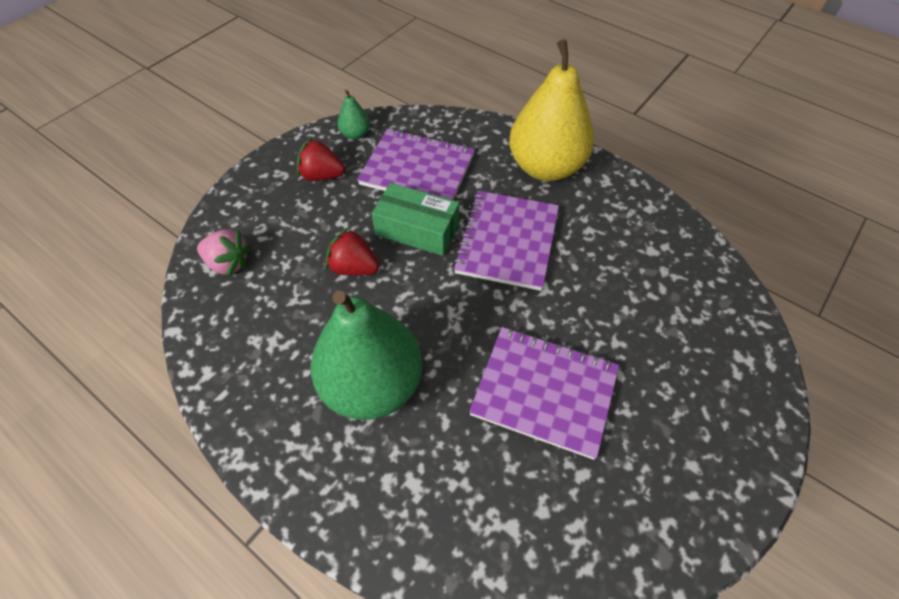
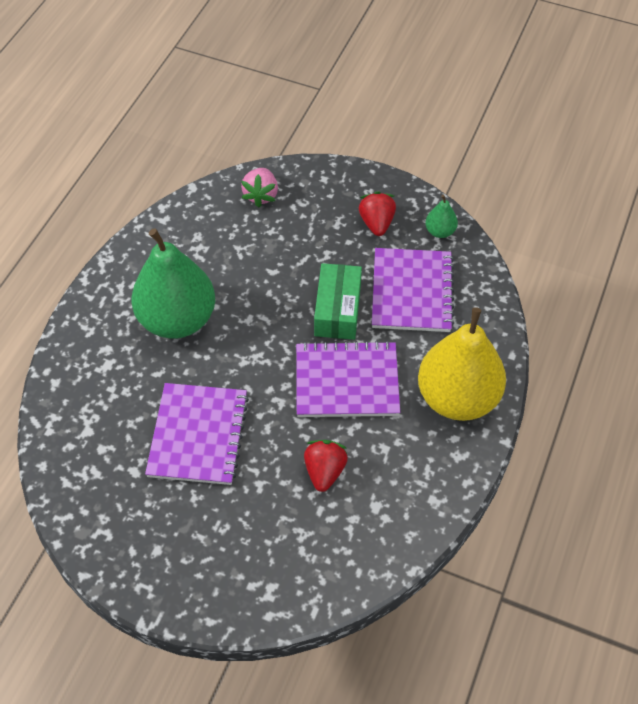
camera: 75 degrees right, 0 degrees up
(354, 268) = (281, 276): red strawberry -> red strawberry (324, 471)

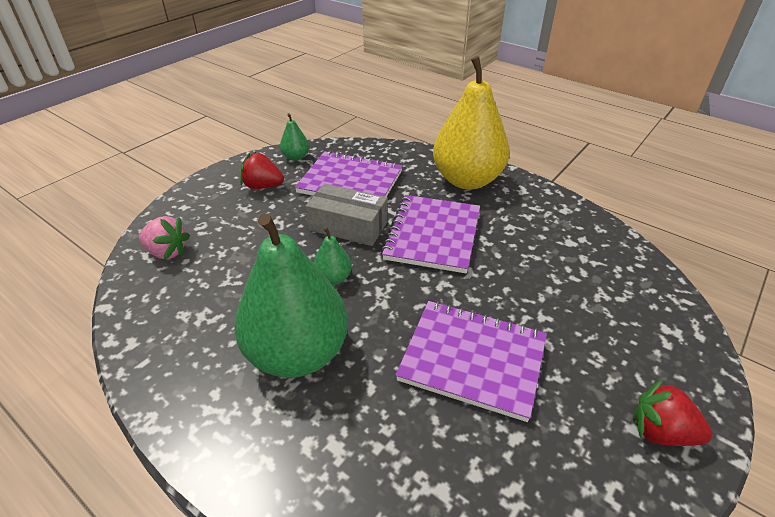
camera: 75 degrees left, 15 degrees down
(263, 318) = (333, 278): none -> green pear
(324, 471) = (531, 267): red strawberry -> red strawberry (661, 432)
(337, 310) = (348, 226): green box -> grey box

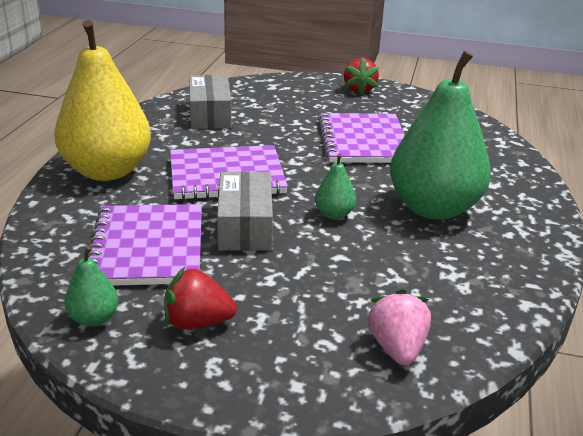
camera: 115 degrees left, 10 degrees down
(263, 186) = (197, 322): red strawberry -> red strawberry turned 105 degrees clockwise
(574, 254) = (210, 114): none -> grey box

